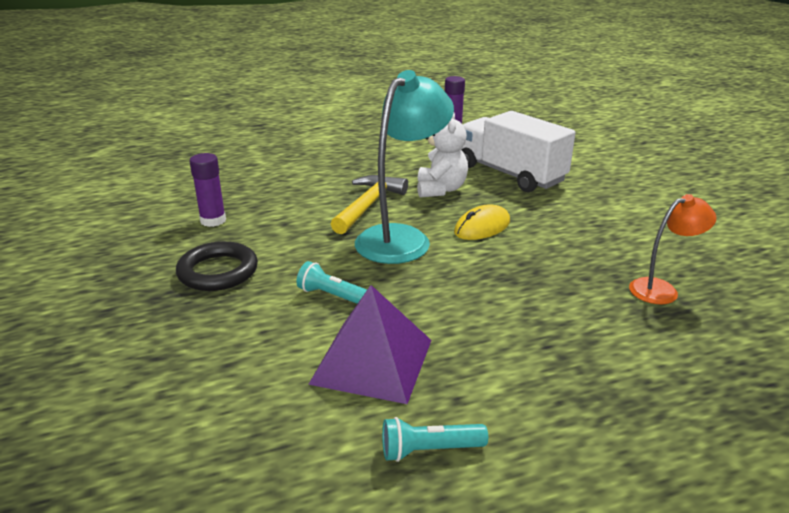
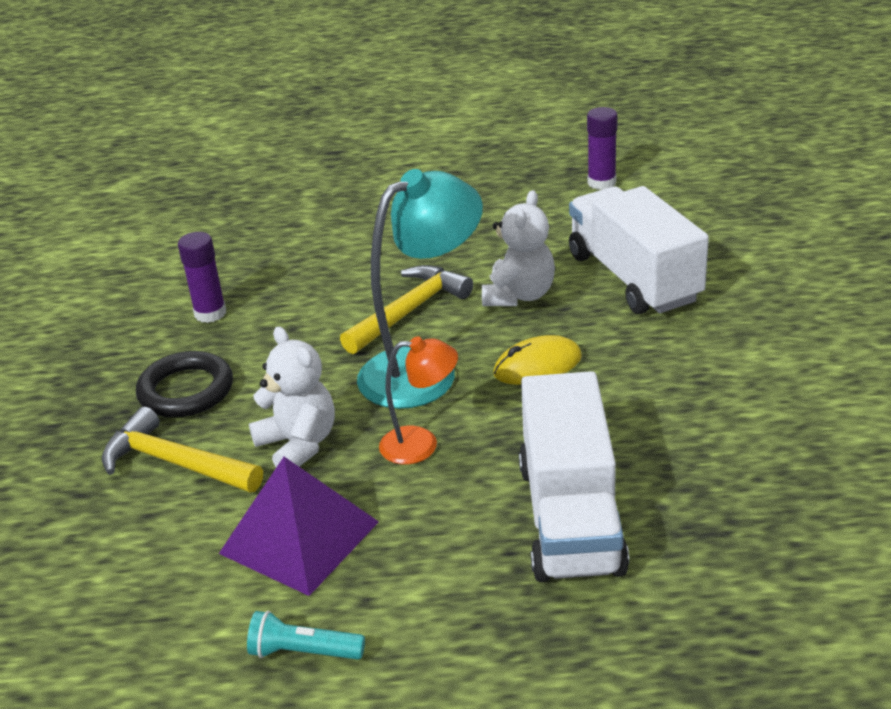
camera: 20 degrees right, 5 degrees up
(234, 322) = (175, 463): none -> yellow hammer
(333, 296) = (298, 444): turquoise flashlight -> white teddy bear
(574, 316) = (570, 517): none -> white truck
(661, 289) = (713, 496): orange lamp -> orange lamp (421, 444)

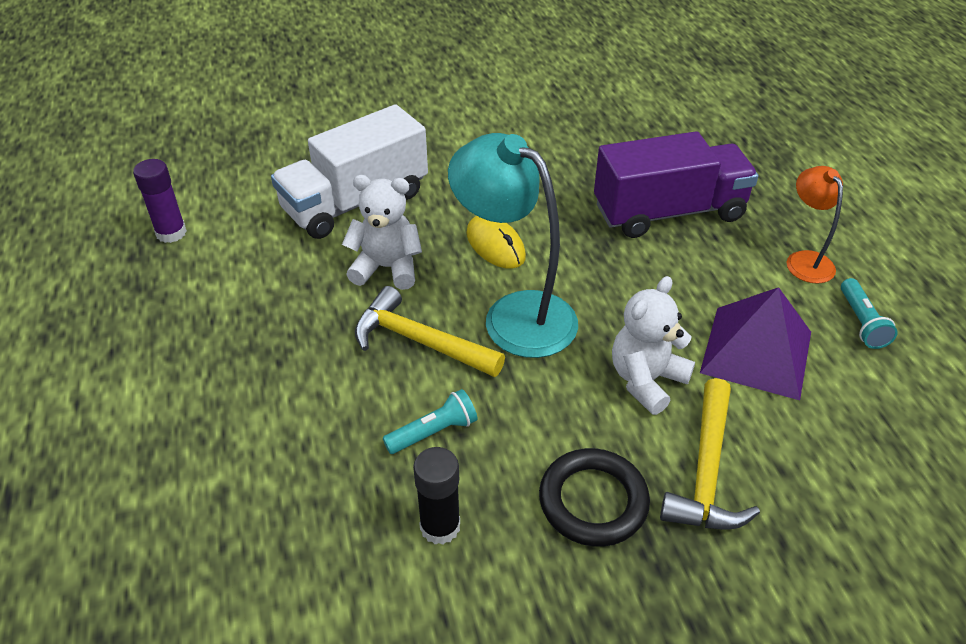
camera: 105 degrees left, 10 degrees up
(210, 313) = (440, 526): purple glue stick -> black glue stick
(300, 314) = (433, 432): none -> turquoise flashlight
(421, 444) = (618, 299): orange lamp -> orange lamp (805, 260)
(570, 517) = (668, 212): white truck -> purple truck

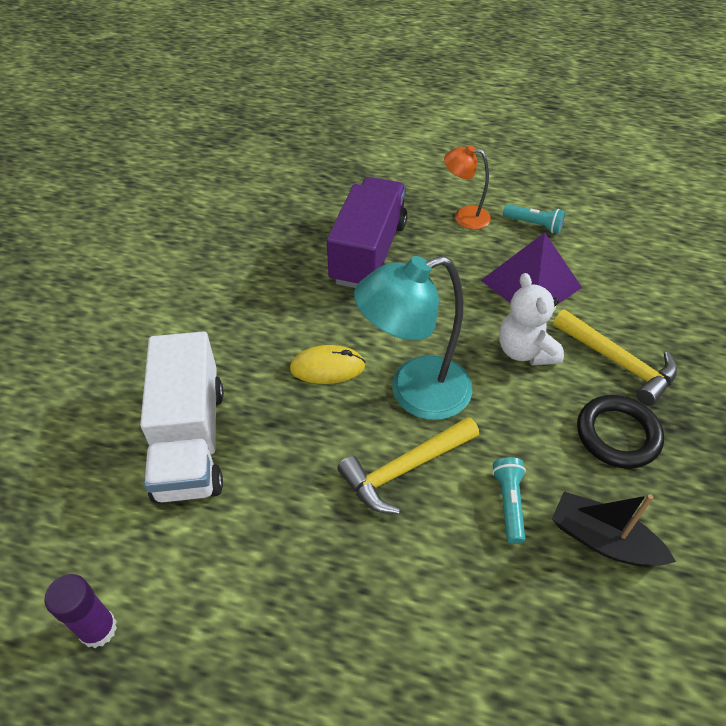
camera: 60 degrees left, 5 degrees up
(387, 268) = (299, 454): white teddy bear -> none
(440, 526) = (603, 540): black glue stick -> black boat

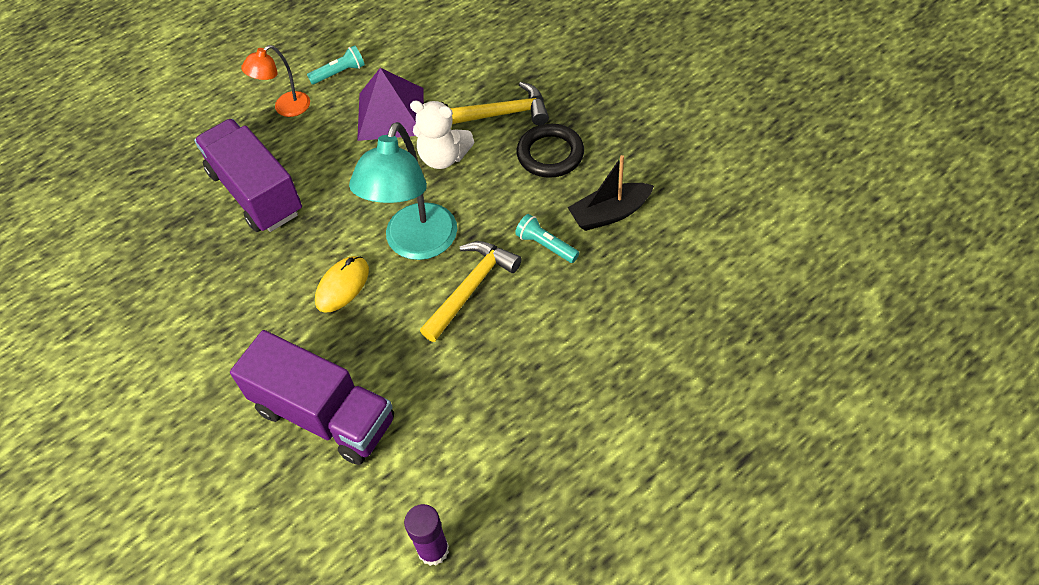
camera: 50 degrees left, 5 degrees up
(190, 441) = (324, 415): white truck -> purple truck
(405, 469) = (471, 288): yellow hammer -> yellow hammer turned 150 degrees counterclockwise

